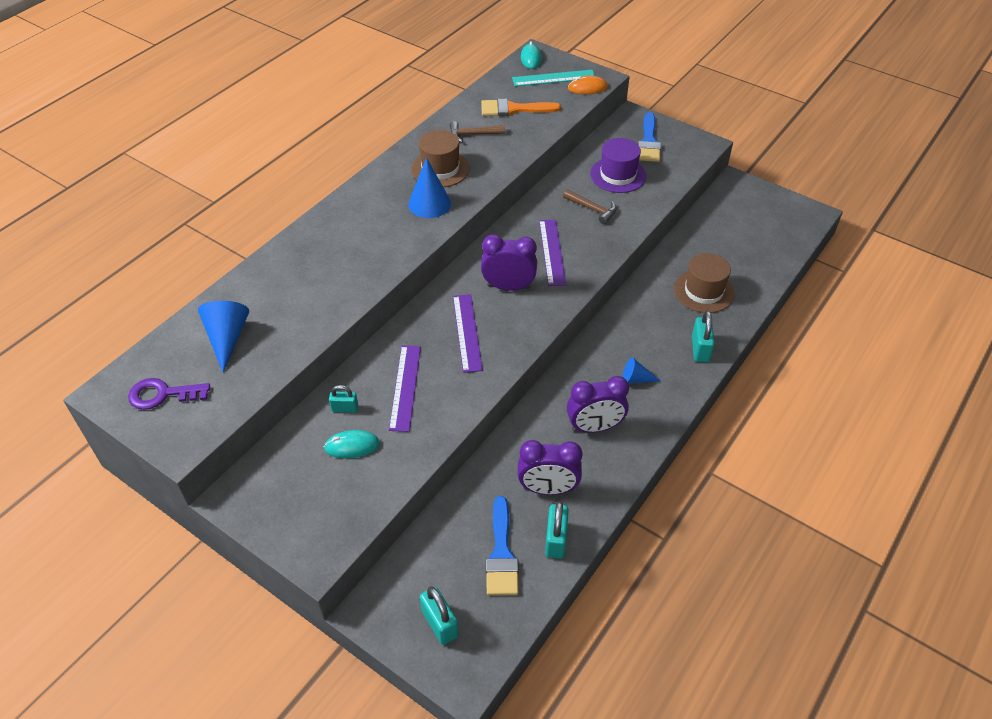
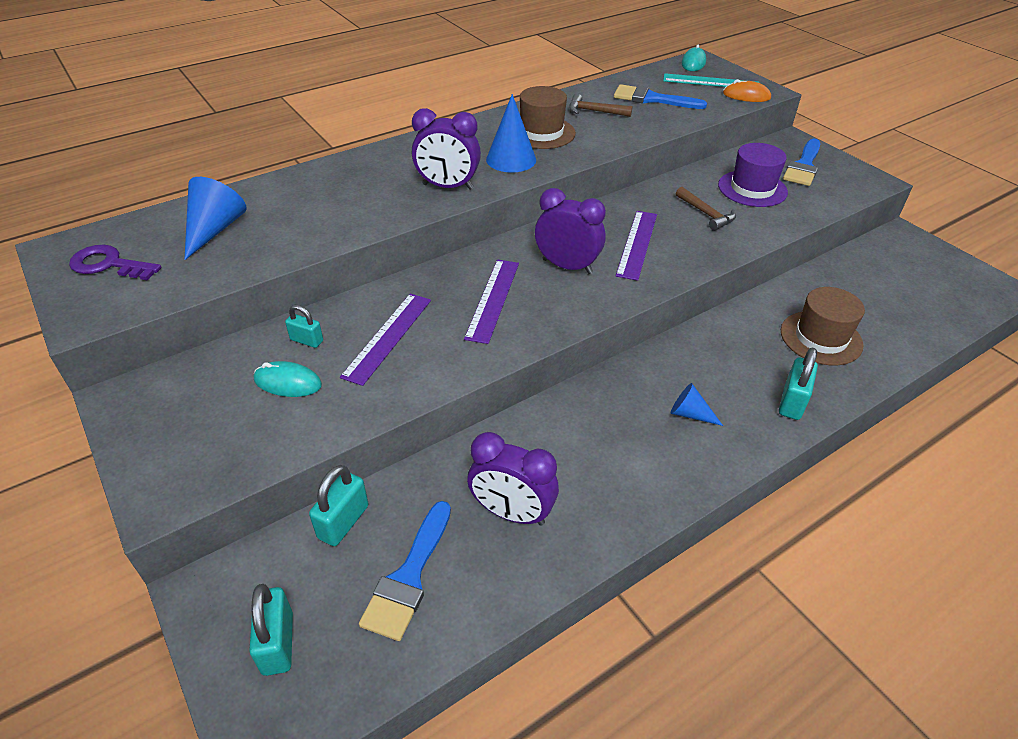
camera: 20 degrees right, 5 degrees down
(514, 109) = (652, 99): orange brush -> blue brush
(555, 540) = (489, 583): turquoise padlock -> turquoise padlock (343, 522)
(594, 427) = (609, 455): purple clock -> purple clock (448, 186)

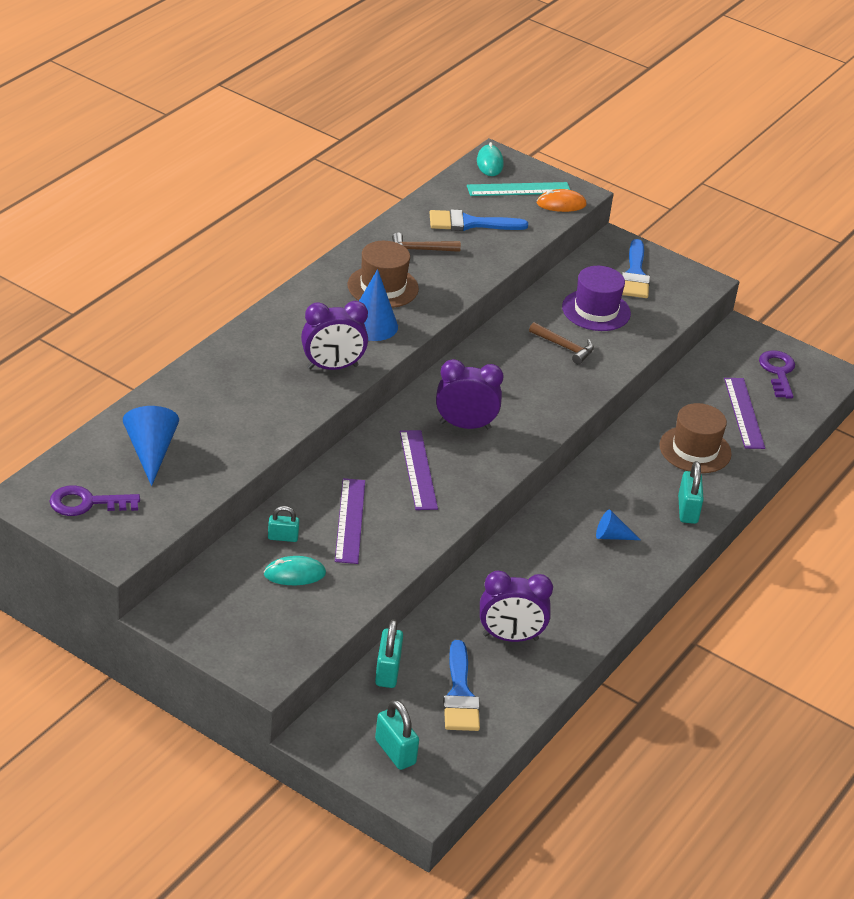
camera: 25 degrees left, 5 degrees down
(637, 244) = (515, 391): purple ruler -> purple ruler (743, 413)
(937, 277) = (778, 372): none -> purple key

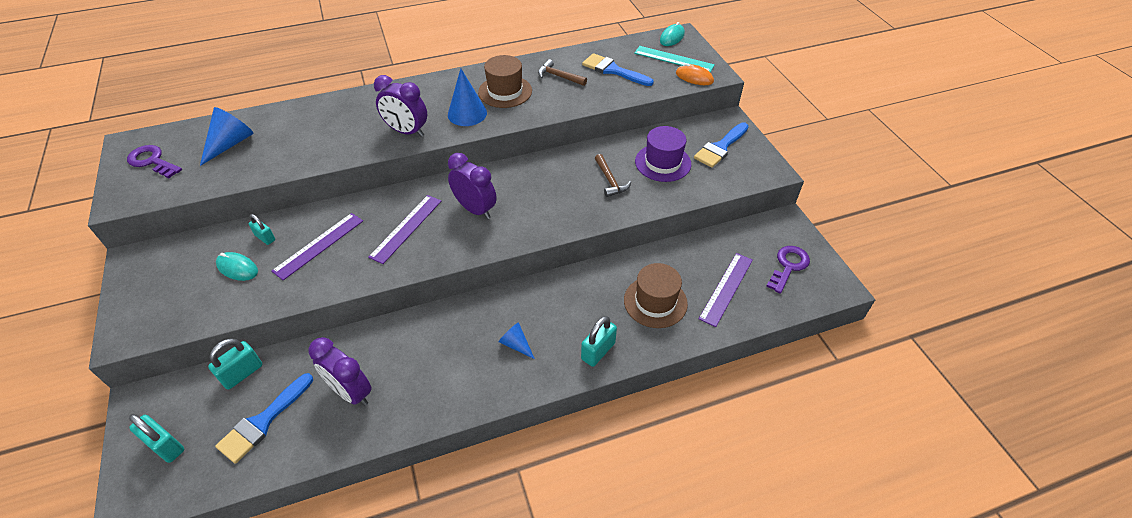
camera: 40 degrees right, 10 degrees up
(395, 752) = (165, 446): turquoise padlock -> turquoise padlock turned 60 degrees counterclockwise

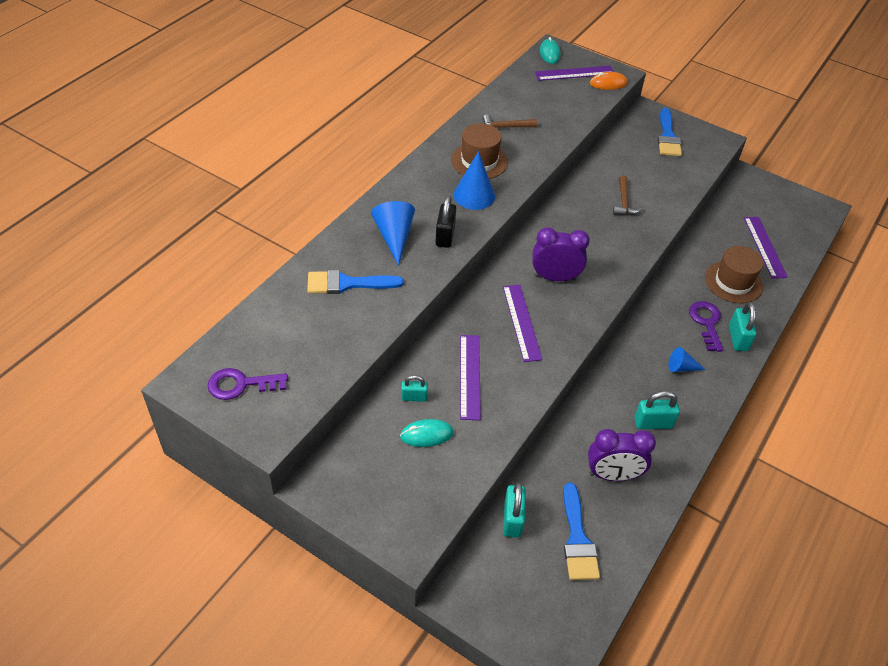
camera: 40 degrees left, 0 degrees up
(165, 446) = (528, 608): turquoise padlock -> turquoise padlock (653, 423)
(230, 144) = (296, 328): blue cone -> blue cone (394, 237)
(407, 131) = (445, 236): purple clock -> black padlock
(610, 180) = (624, 202): brown hammer -> brown hammer turned 60 degrees clockwise
(613, 70) = (541, 103): blue brush -> blue brush (347, 283)
(663, 163) = (643, 168): purple hat -> none
(673, 59) = (574, 73): turquoise ruler -> purple ruler
(788, 266) = (783, 209): purple key -> purple key (706, 323)

